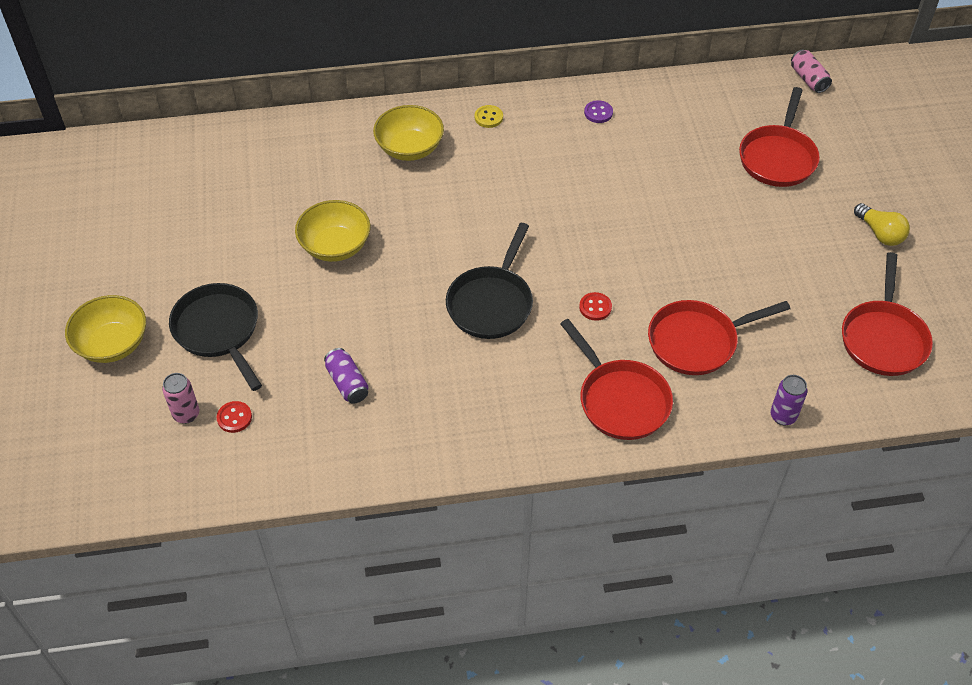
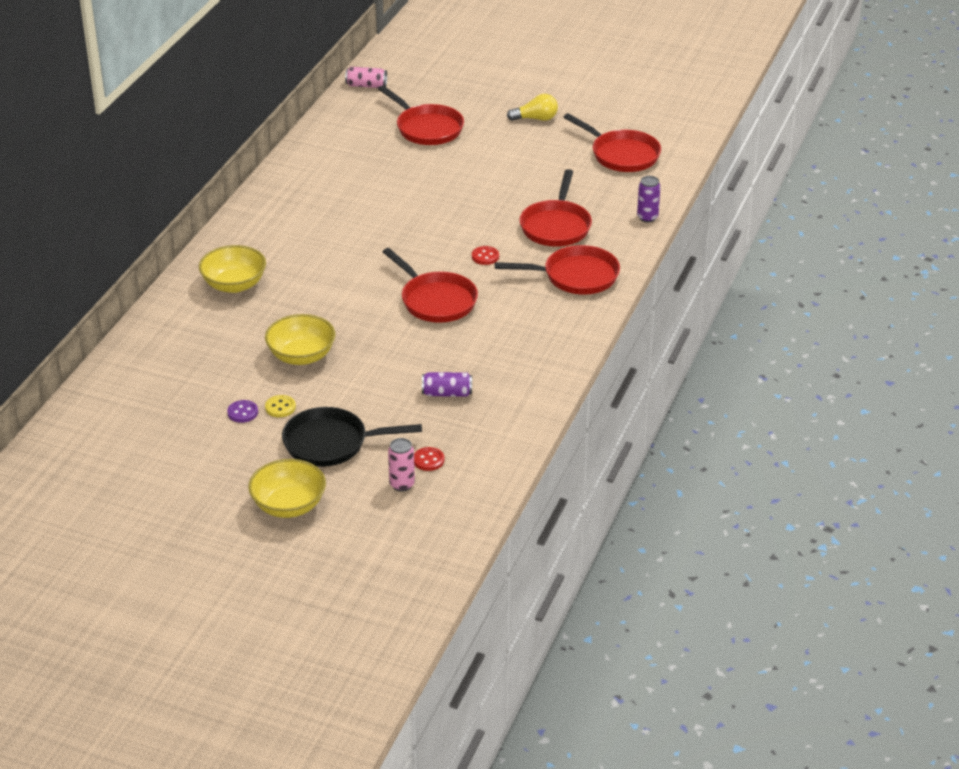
camera: 60 degrees left, 15 degrees down
(488, 117) = (244, 235): yellow button -> yellow button (280, 407)
(491, 303) = (436, 300): black pan -> red pan
(598, 113) = (297, 184): purple button -> purple button (242, 412)

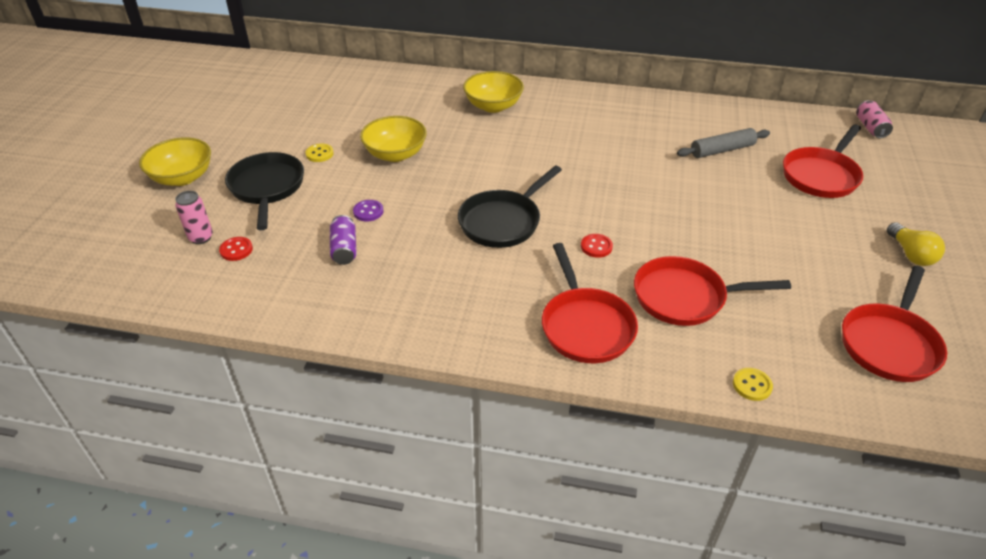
camera: 80 degrees right, 5 degrees up
(242, 412) = (312, 136): purple button -> purple button (368, 212)
(371, 167) = (722, 150): none -> grey rolling pin
(436, 300) = (503, 221): red pan -> black pan
(647, 217) = (752, 385): purple can -> yellow button

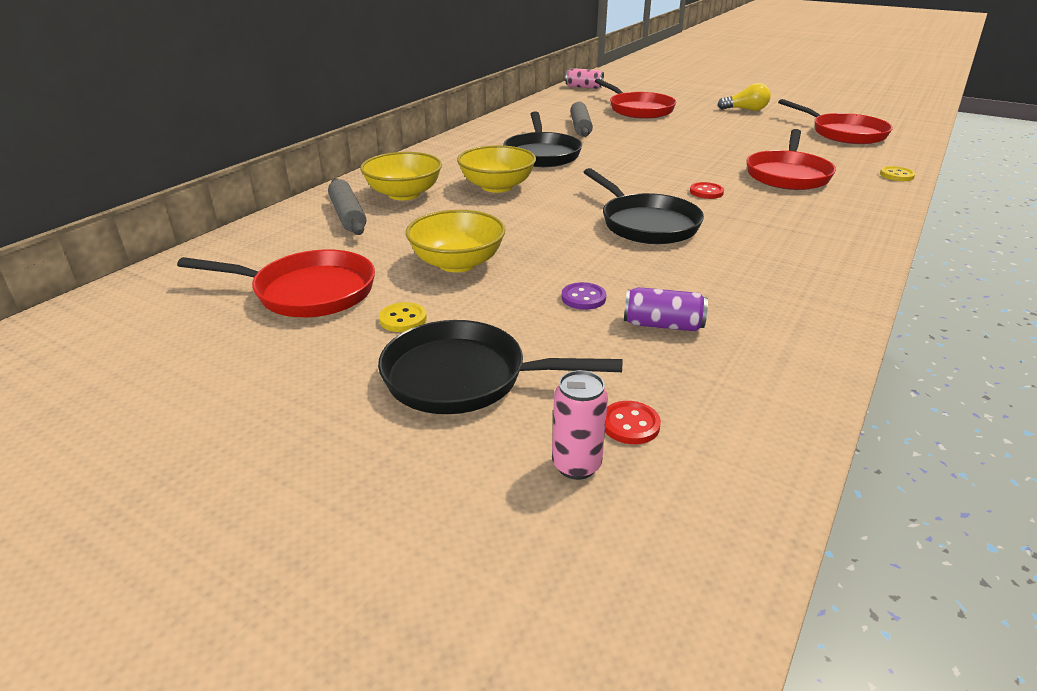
camera: 70 degrees left, 10 degrees down
(182, 177) = (347, 481): yellow bowl -> yellow bowl (497, 186)
(445, 97) = (348, 215): none -> grey rolling pin
(585, 326) = (827, 216): red pan -> red pan (308, 292)
(624, 144) = (541, 154): none -> black pan

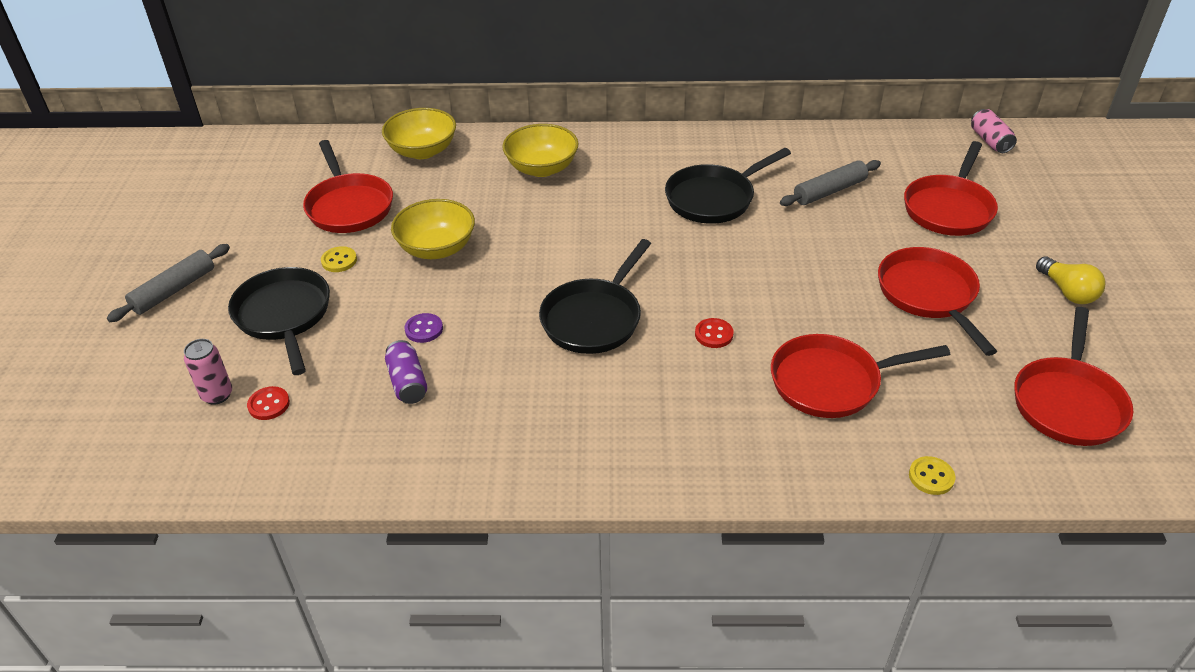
camera: 60 degrees right, 10 degrees up
(348, 215) = (477, 163): grey rolling pin -> grey rolling pin (174, 290)
(497, 186) = (603, 206): yellow bowl -> yellow bowl (422, 151)
(719, 134) = (929, 295): none -> red pan

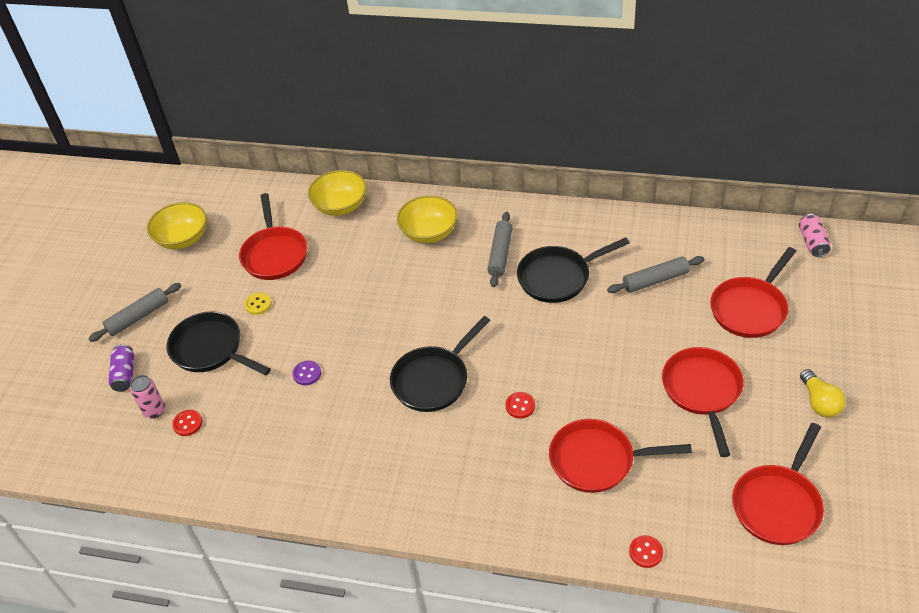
camera: 15 degrees right, 5 degrees up
(284, 316) = (211, 349): black pan -> black pan turned 45 degrees counterclockwise
(408, 382) = (286, 418): purple can -> purple can (125, 374)
(436, 248) = (331, 301): yellow bowl -> yellow bowl (183, 238)
(636, 182) = (500, 254): none -> grey rolling pin
(931, 477) = (646, 552): yellow button -> red button

